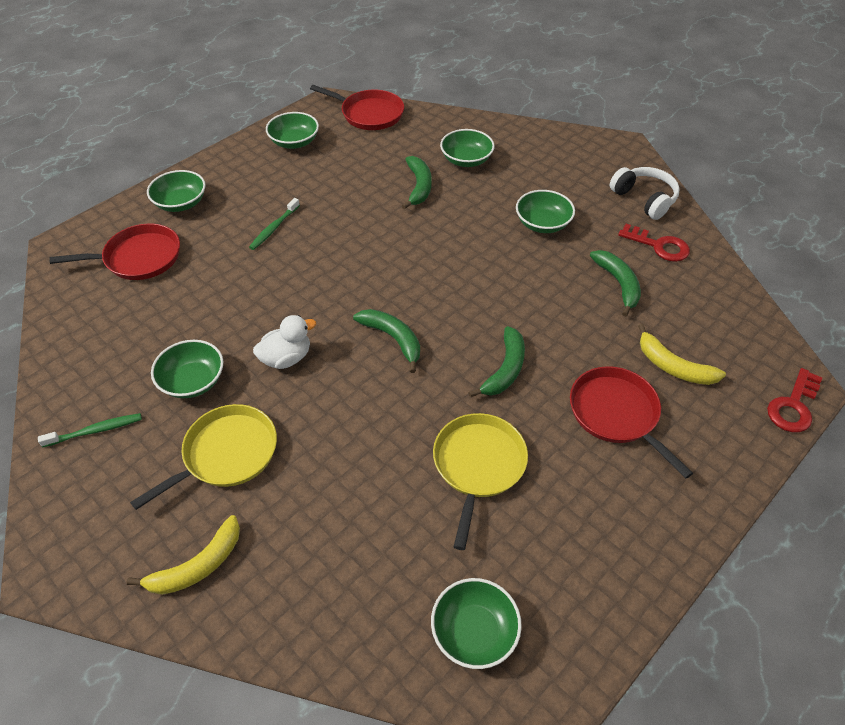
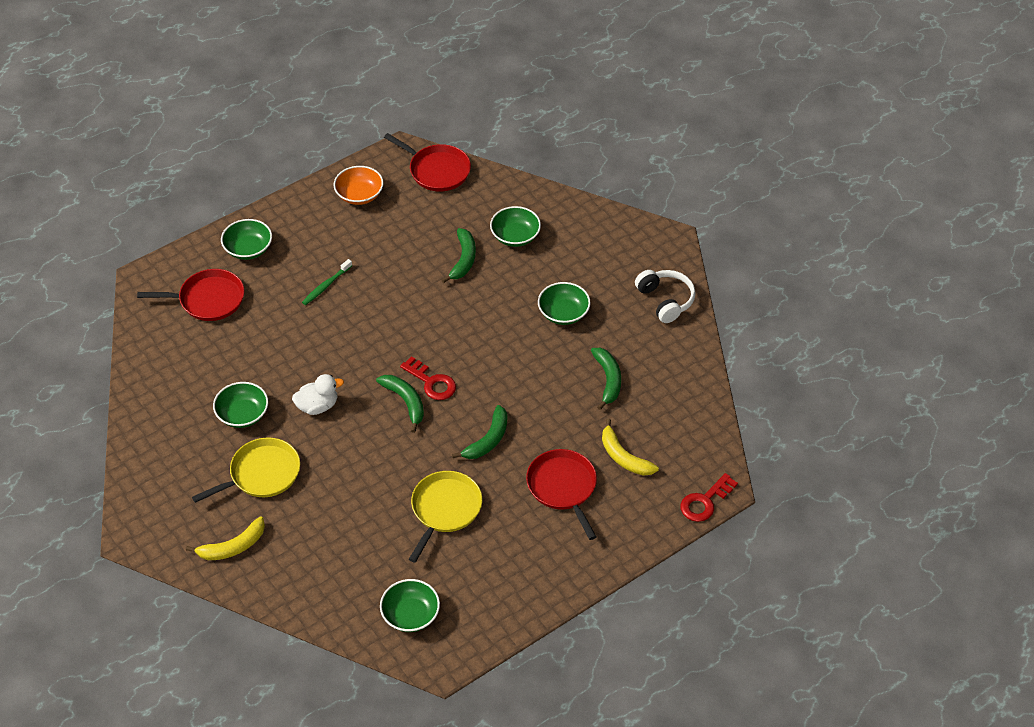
camera: 10 degrees right, 0 degrees up
(95, 431) = (167, 443): green toothbrush -> none
(294, 142) = (359, 195): green bowl -> orange bowl
(659, 246) = (658, 349): red key -> red key (432, 382)

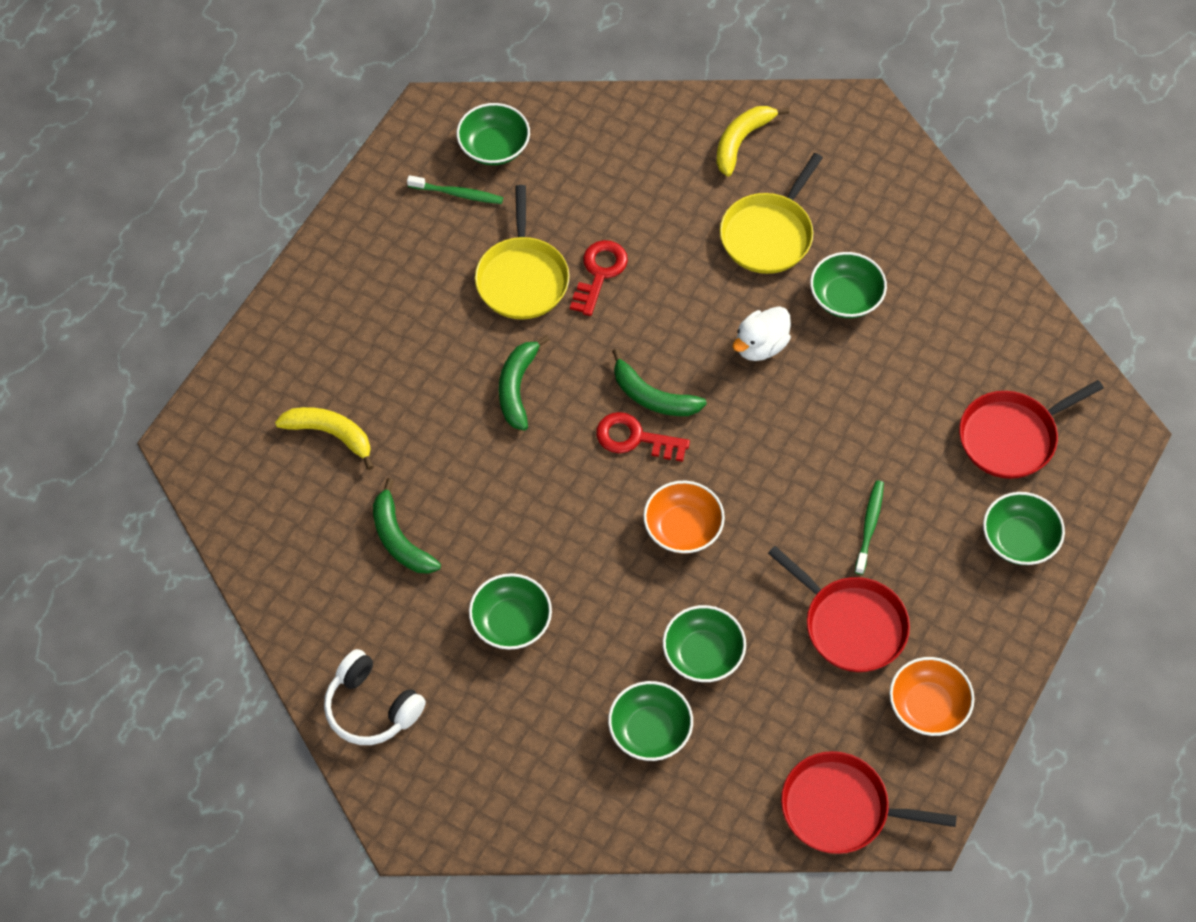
camera: 155 degrees right, 10 degrees up
(434, 324) = (683, 528): none -> orange bowl
(456, 589) = (457, 194): none -> green toothbrush
(463, 259) = (703, 654): green banana -> green bowl
(563, 487) = (390, 363): red pan -> red pan (850, 625)
(705, 501) = (201, 415): red key -> red key (599, 273)

